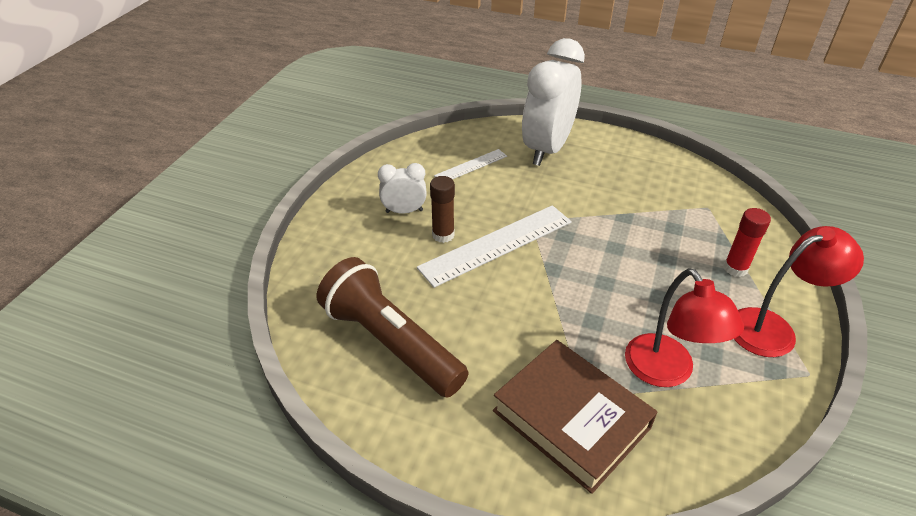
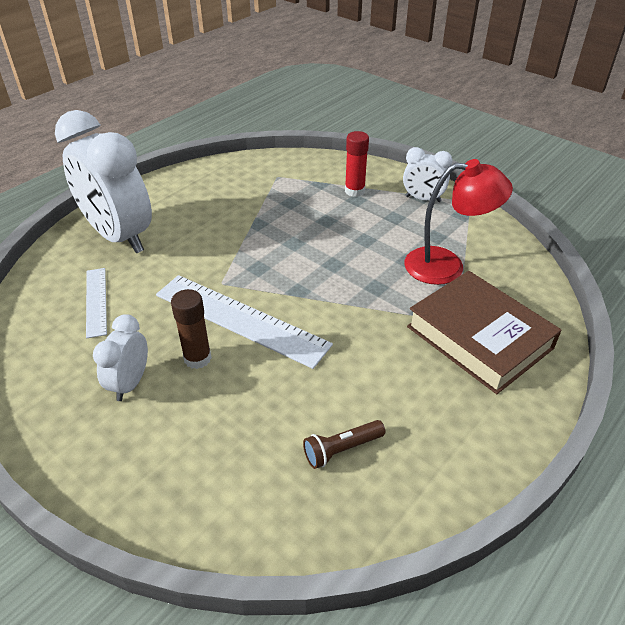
camera: 70 degrees left, 0 degrees up
(391, 343) = (342, 449): brown flashlight -> brown flashlight, size x0.41
(496, 244) = (240, 319): white ruler -> white ruler turned 45 degrees counterclockwise
(571, 419) = (479, 337): brown book -> brown book turned 75 degrees clockwise
(773, 328) = (423, 199): red lamp -> white clock

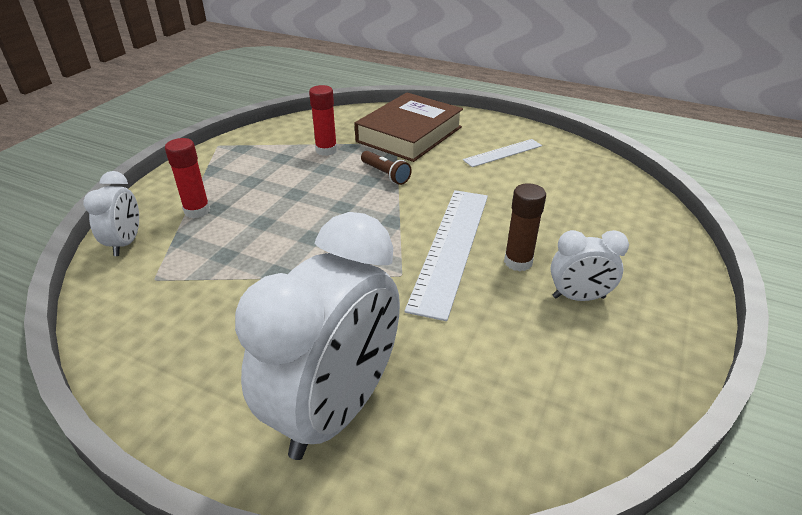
camera: 105 degrees left, 5 degrees down
(96, 301) = (484, 376): white ruler -> white ruler (503, 153)
(342, 449) = (551, 175): brown flashlight -> brown flashlight (385, 174)
(423, 199) = (214, 168): white clock -> white clock (126, 243)
(447, 266) = (326, 150): red lamp -> red glue stick

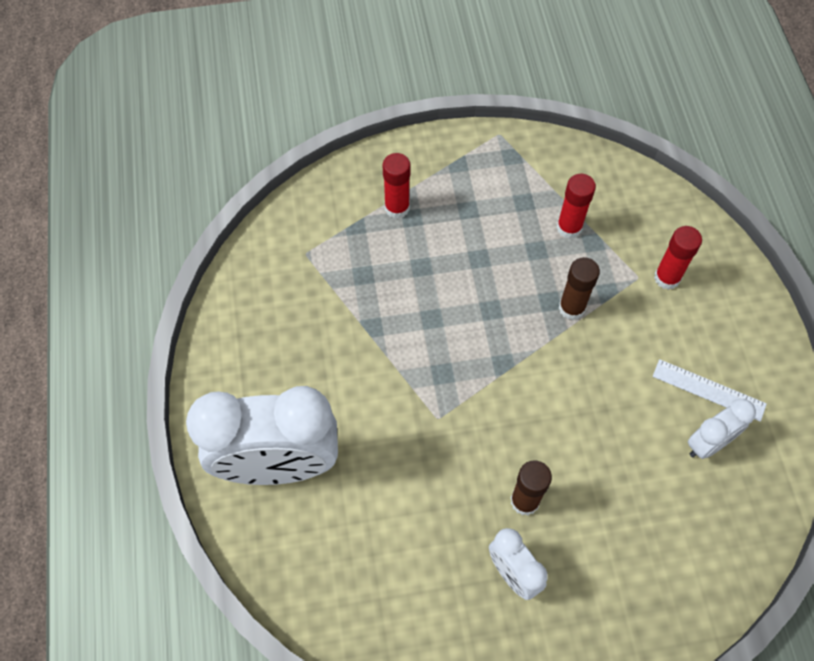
camera: 55 degrees right, 25 degrees up
(126, 243) = (324, 198): white clock -> white clock (708, 443)
(385, 174) = (571, 308): brown flashlight -> brown glue stick
(409, 134) = (667, 278): brown book -> red glue stick
(451, 247) = (502, 435): white ruler -> none

